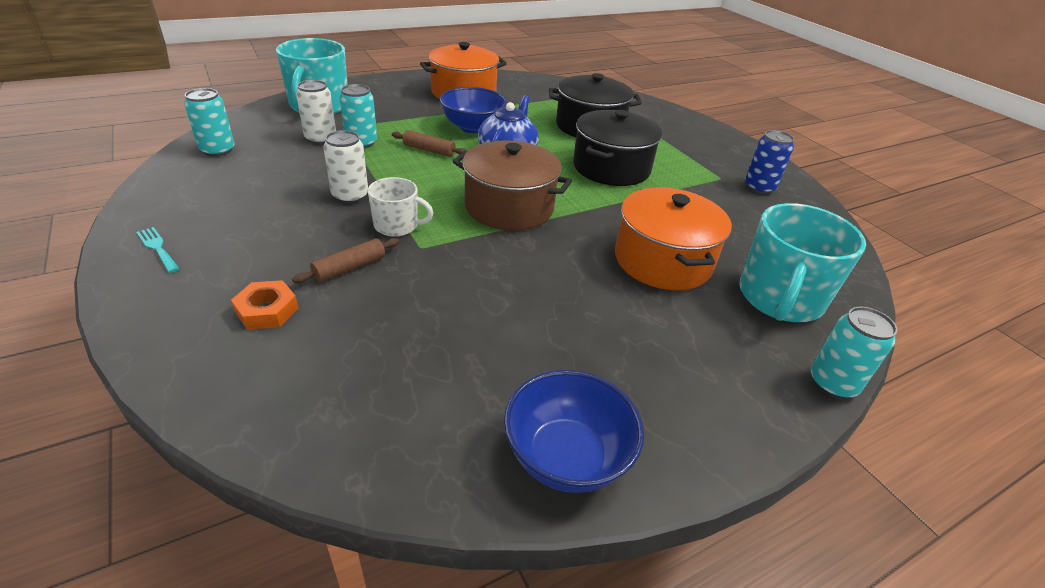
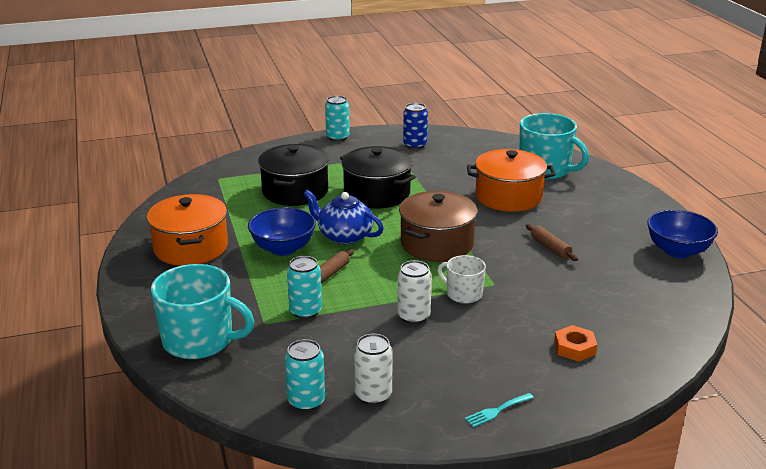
camera: 75 degrees left, 10 degrees down
(320, 138) = (290, 336): white can -> white can (373, 395)
(349, 267) = (521, 315): brown rolling pin -> brown rolling pin (550, 248)
(397, 225) = (463, 294): white mug -> white mug turned 75 degrees counterclockwise
(832, 383) = (614, 174): turquoise can -> turquoise can (337, 137)

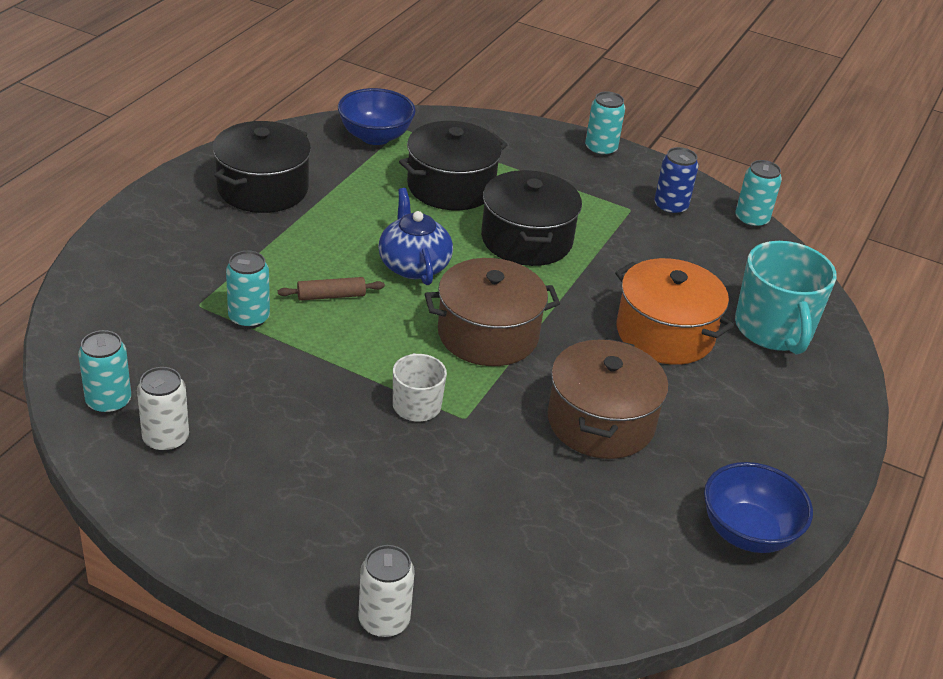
camera: 40 degrees right, 10 degrees up
(191, 247) = (263, 188): orange pot -> black pot
(199, 340) = (125, 284): turquoise mug -> none
(283, 248) = (336, 241): blue bowl -> blue bowl (375, 137)
(413, 316) = (330, 392): white can -> white can (384, 621)
(457, 132) = (751, 220): none -> turquoise can
(496, 411) = (235, 539): turquoise fork -> none
(550, 248) = (600, 422): brown rolling pin -> brown pot
(574, 348) = (419, 542): orange nut -> none

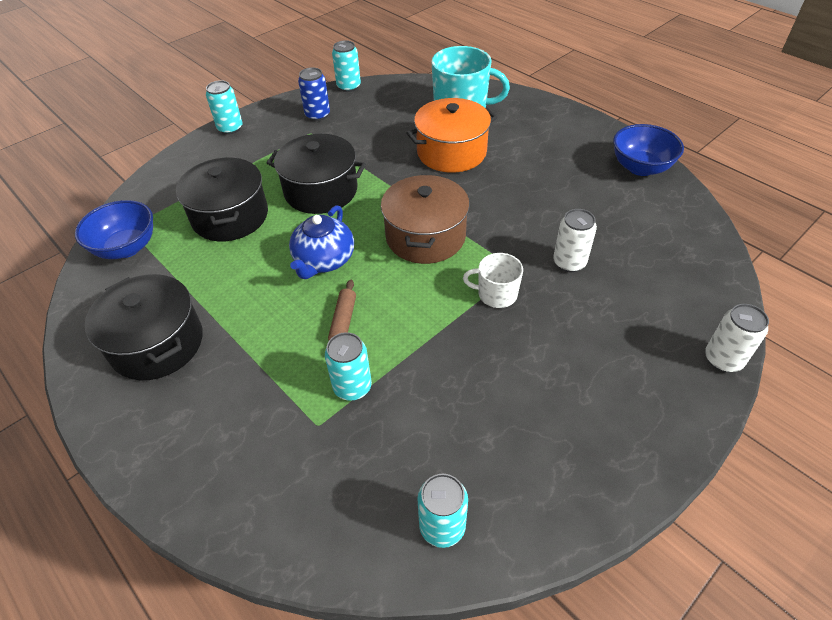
camera: 65 degrees left, 10 degrees up
(166, 439) = (506, 480): white can -> white can (569, 262)
(413, 265) = (324, 260): blue teapot -> blue teapot turned 75 degrees counterclockwise
(600, 422) = (533, 203): brown pot -> none

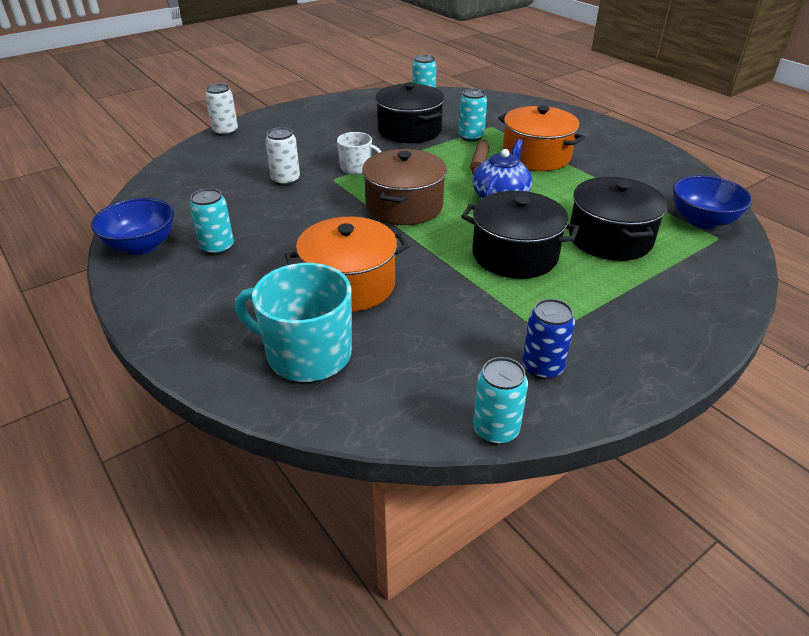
camera: 175 degrees left, 10 degrees down
(157, 343) = (620, 162): black pot -> black pot (409, 130)
(230, 128) = (679, 357): turquoise can -> turquoise can (217, 247)
(265, 345) = (536, 156): none -> orange pot

